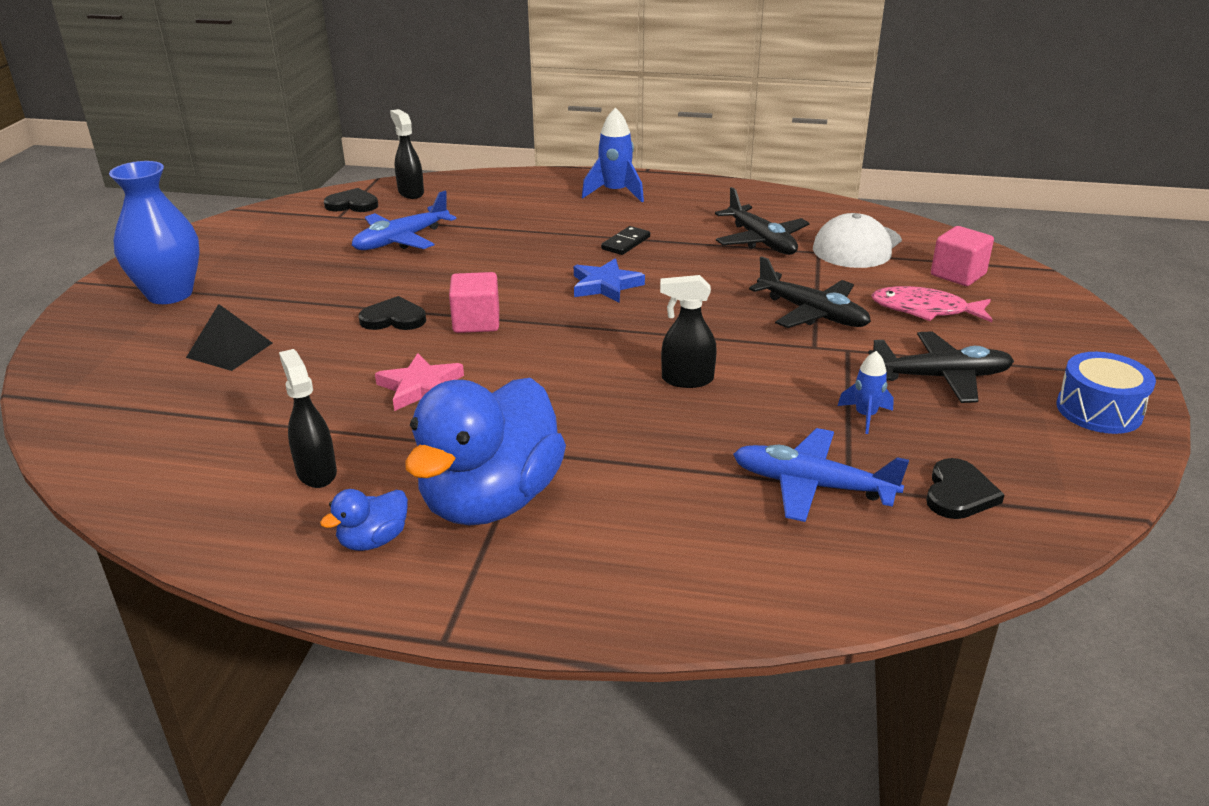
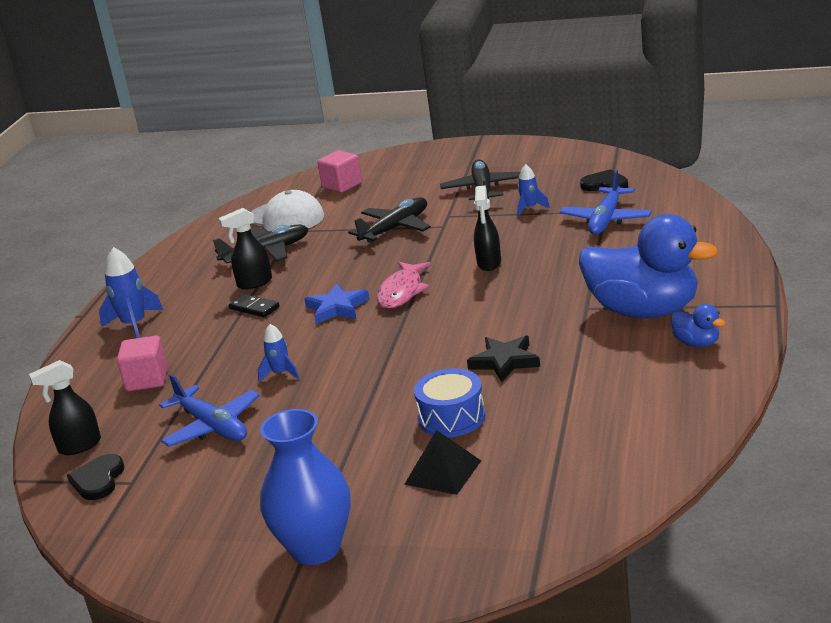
camera: 85 degrees left, 5 degrees down
(316, 472) = (627, 381): black spray bottle -> black spray bottle (254, 283)
(394, 318) = (387, 396): black heart -> none
(421, 387) = (505, 361): pink star -> black star
(476, 322) = (397, 355): pink cube -> pink cube (147, 380)
(477, 264) = (280, 373): none -> blue rocket
(925, 310) = (394, 194): pink fish -> pink fish (402, 292)
(1099, 410) = (517, 152): blue drum -> blue drum (452, 418)

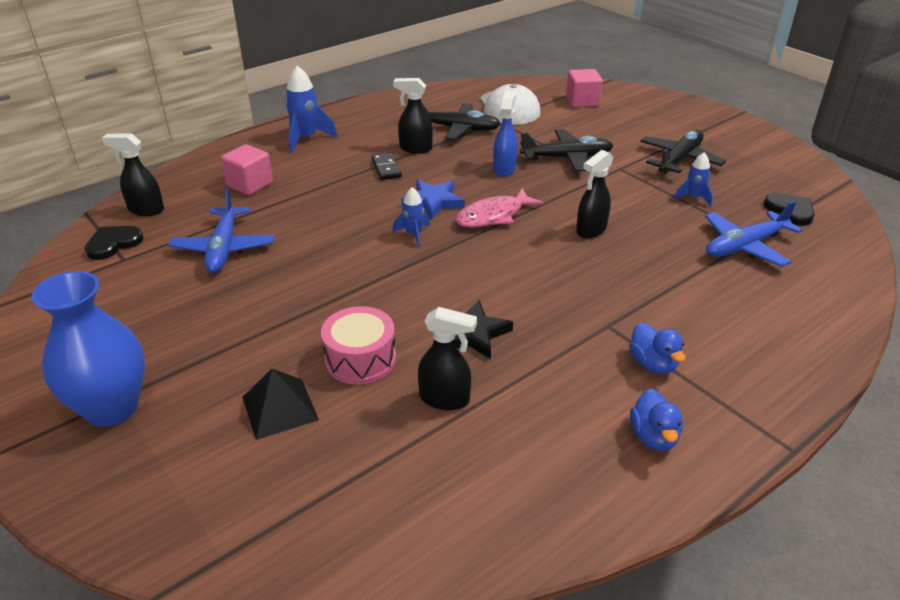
camera: 35 degrees right, 10 degrees up
(280, 373) = (321, 233): blue rocket -> blue rocket (413, 234)
(357, 259) = (504, 168): none -> blue spray bottle
(452, 418) = (360, 359): blue drum -> pink drum
(546, 401) = (445, 399): none -> black spray bottle
(644, 311) = (652, 364): blue duck -> blue duck, size x0.42

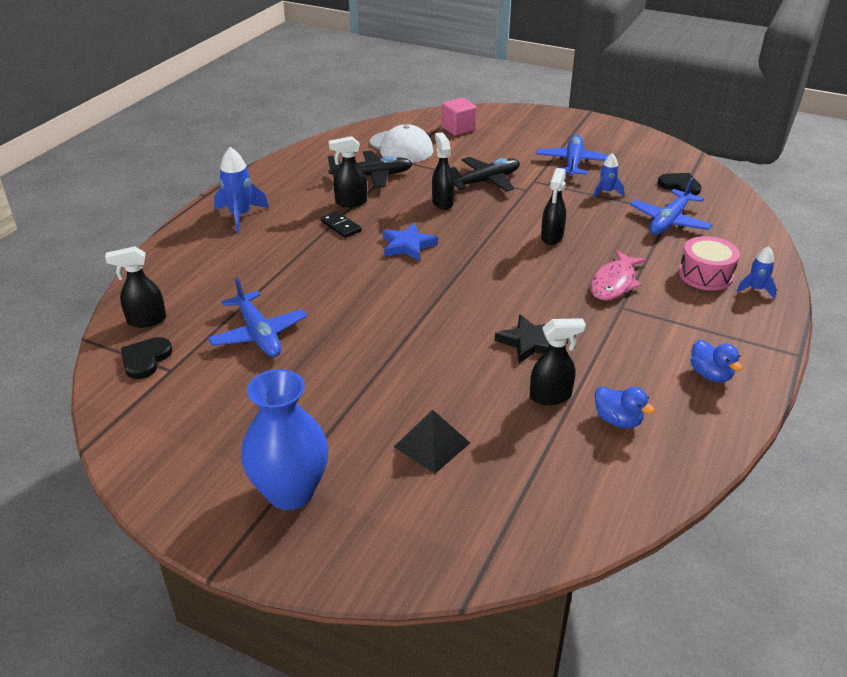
camera: 25 degrees left, 0 degrees up
(250, 184) = (227, 271): pink cube -> none
(360, 359) = (461, 388): pink drum -> pink drum (705, 275)
(413, 234) = (415, 277): blue rocket -> blue rocket (756, 289)
(493, 216) = (467, 245): pink fish -> pink fish (614, 283)
(504, 168) = (442, 202): blue spray bottle -> black spray bottle
(652, 364) = (672, 325): blue duck -> blue duck (618, 420)
(679, 160) = (573, 163): black plane -> blue plane

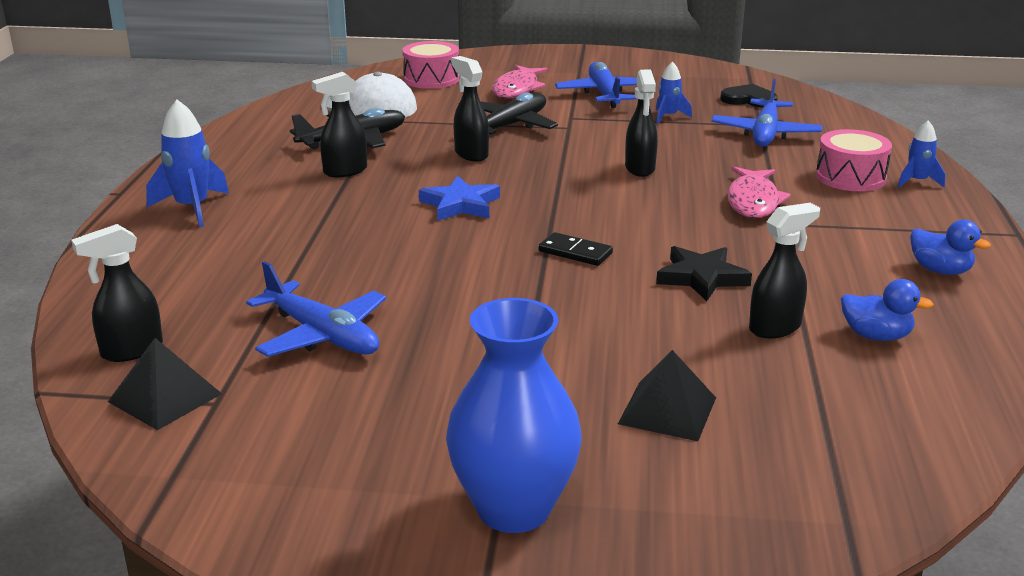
camera: 20 degrees left, 10 degrees down
(145, 359) = (164, 397): black heart -> black pyramid
(341, 226) = (351, 198): black domino -> black domino (575, 252)
(458, 129) = (431, 79): pink cube -> pink drum
(512, 147) = (517, 89): none -> pink fish

